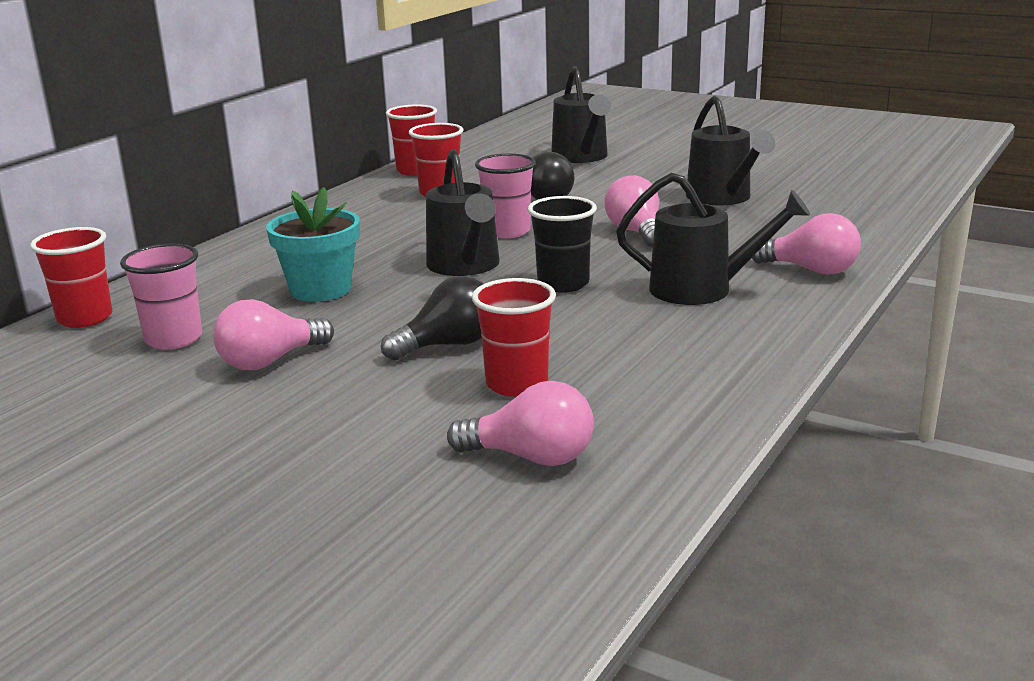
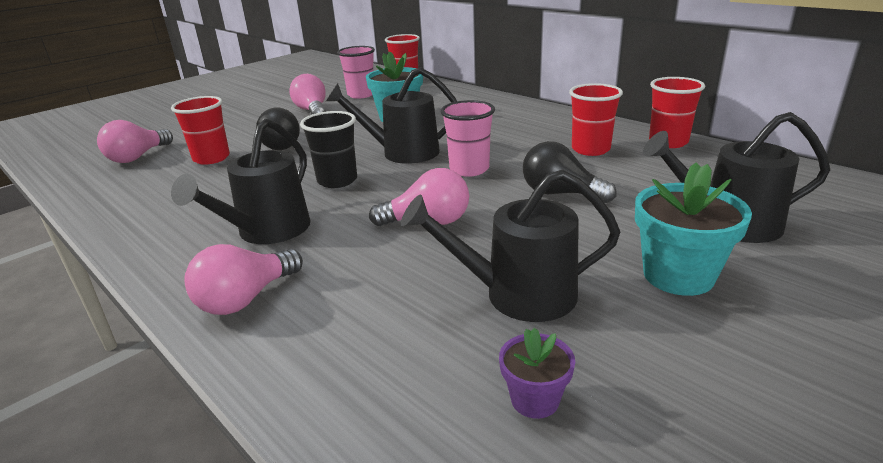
camera: 105 degrees right, 5 degrees up
(664, 167) = (678, 275): none -> turquoise flower pot
(816, 188) = (535, 400): none -> purple flower pot

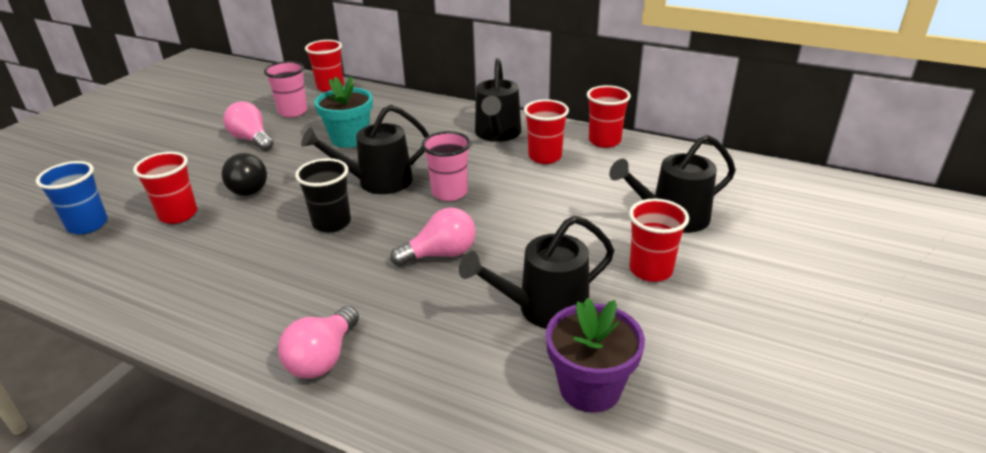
camera: 20 degrees left, 5 degrees up
(137, 157) = (87, 225): pink light bulb -> blue cup
(268, 231) = (298, 289): black watering can -> black watering can (497, 134)
(535, 400) = (590, 388): purple flower pot -> purple flower pot, size x1.82
(560, 193) = (538, 208): black light bulb -> none
(678, 275) = (650, 270): turquoise flower pot -> red cup

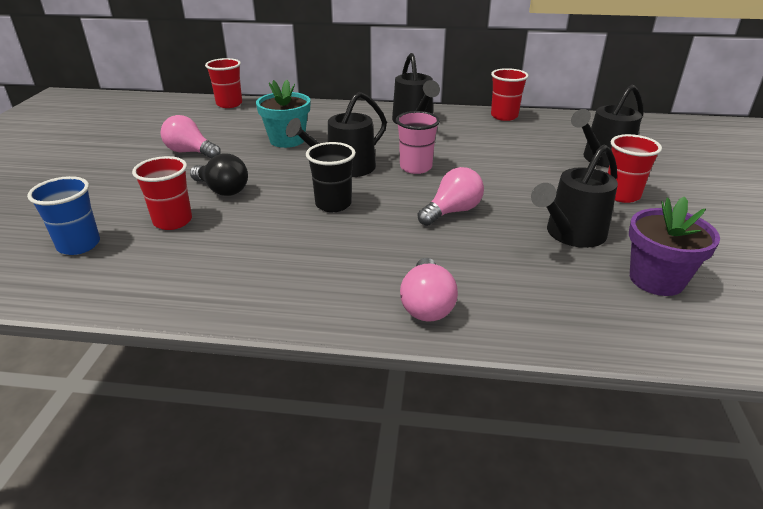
camera: 20 degrees left, 0 degrees up
(293, 112) = (211, 126): pink cup -> none
(545, 157) = (468, 132): red cup -> none

